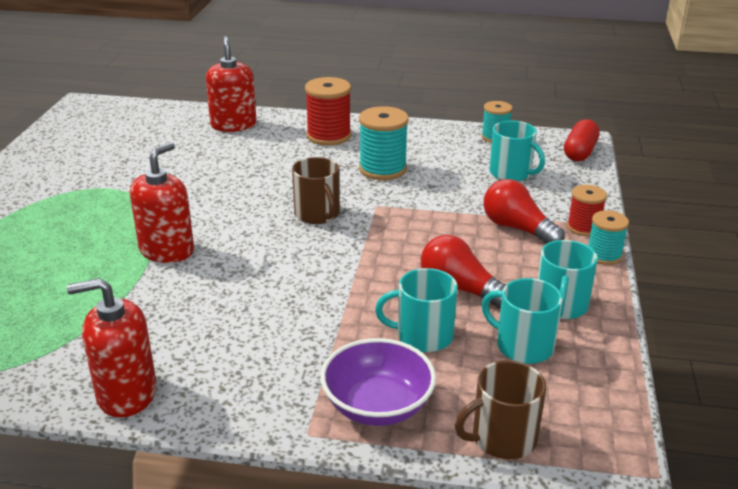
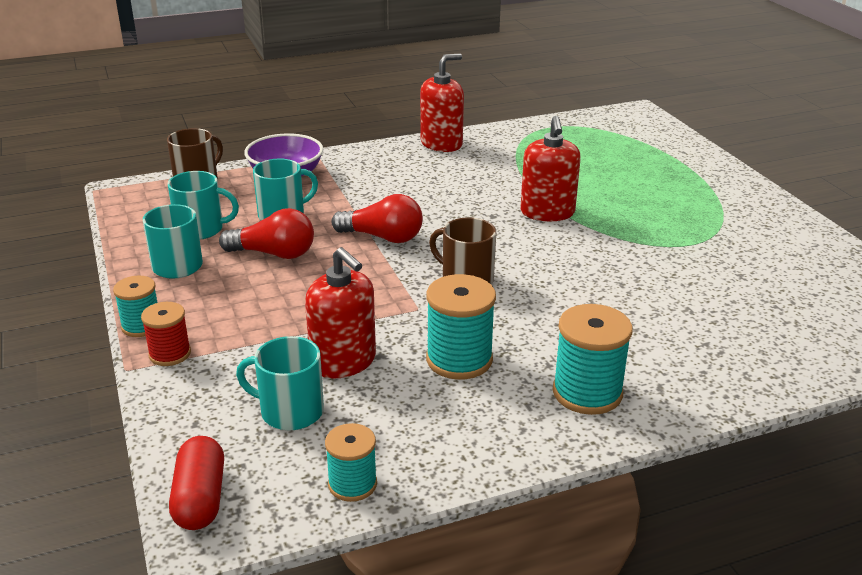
camera: 150 degrees right, 0 degrees up
(233, 125) = (728, 367): red soap dispenser -> red soap dispenser (343, 361)
(329, 136) = (587, 392): red spool -> turquoise spool
(517, 228) = (247, 328): red light bulb -> red light bulb (383, 237)

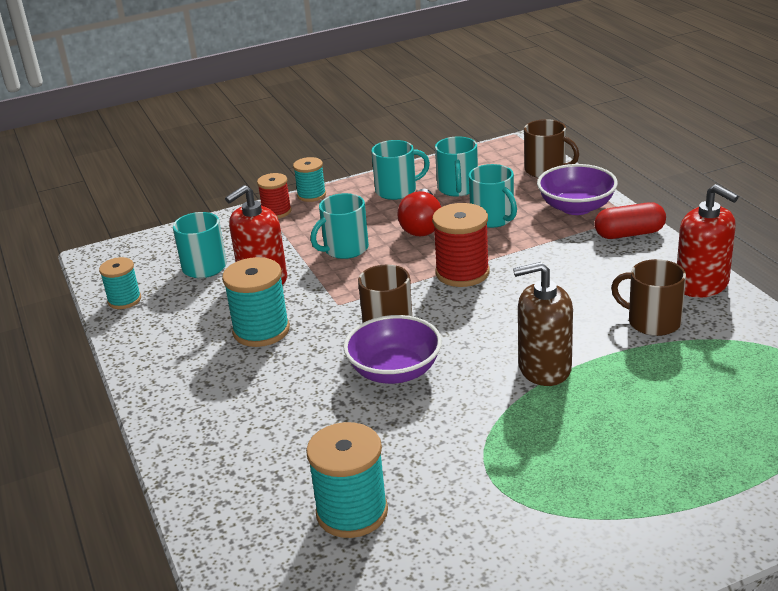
camera: 90 degrees right, 0 degrees up
(200, 498) = (126, 250): red capsule -> red capsule (629, 234)
(300, 303) = (345, 249): none -> turquoise mug
(383, 237) = (462, 273): red light bulb -> red spool
(489, 166) = (652, 322): none -> brown mug
(545, 279) = (395, 371): none -> purple bowl
(547, 212) = (544, 368): red soap dispenser -> brown soap dispenser
(587, 392) = (208, 399): turquoise spool -> turquoise spool (352, 512)

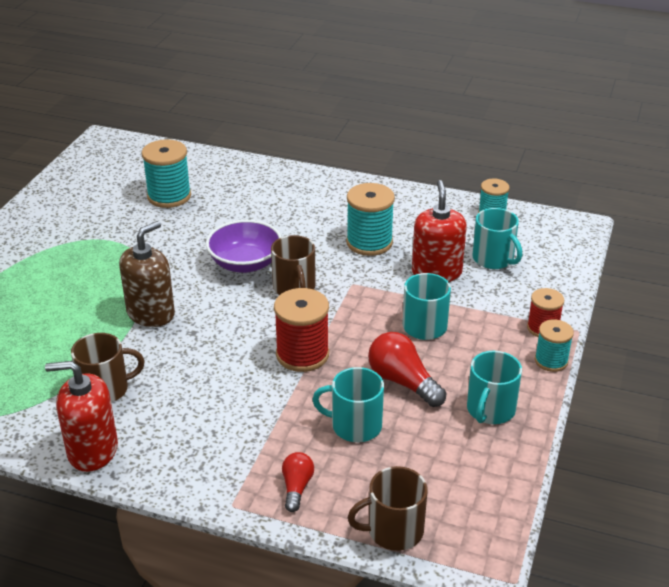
camera: 130 degrees right, 5 degrees up
(457, 188) = (441, 446): turquoise mug -> none
(576, 207) = (296, 487): purple bowl -> red light bulb
(629, 234) = (209, 478): red capsule -> none

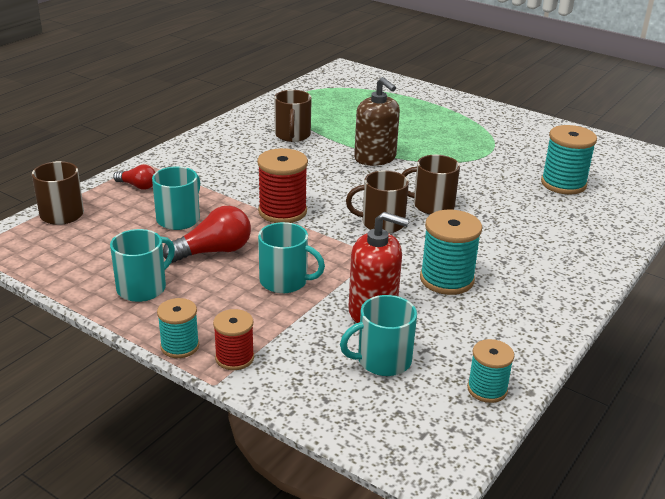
camera: 105 degrees right, 5 degrees down
(92, 450) = (233, 127): red soap dispenser -> none
(245, 263) = (432, 205): purple bowl -> brown mug
(490, 410) = (142, 288): turquoise mug -> turquoise mug turned 90 degrees clockwise

